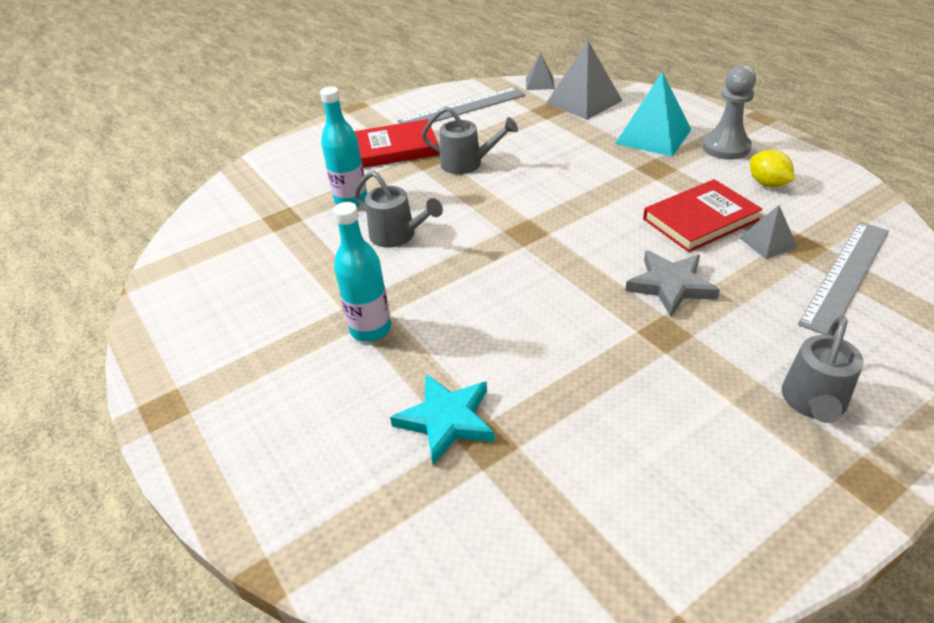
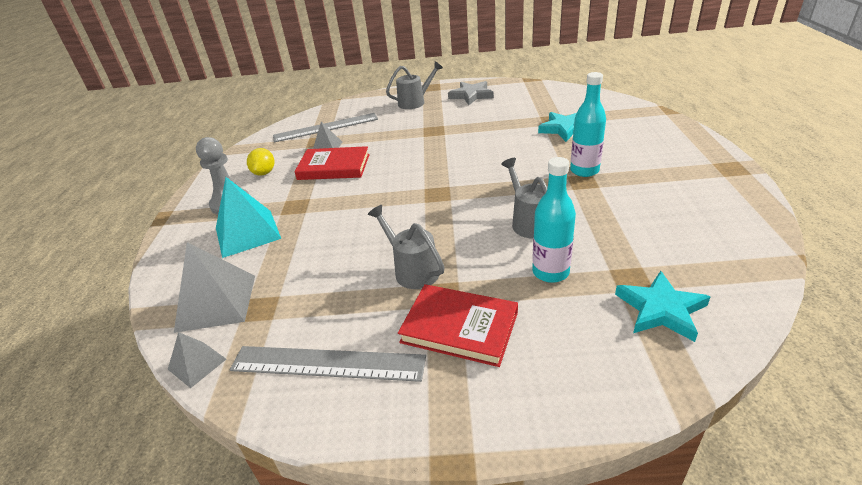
camera: 145 degrees left, 5 degrees down
(255, 205) = (661, 309): none -> turquoise star
(670, 285) = (402, 144): grey star -> grey star (471, 95)

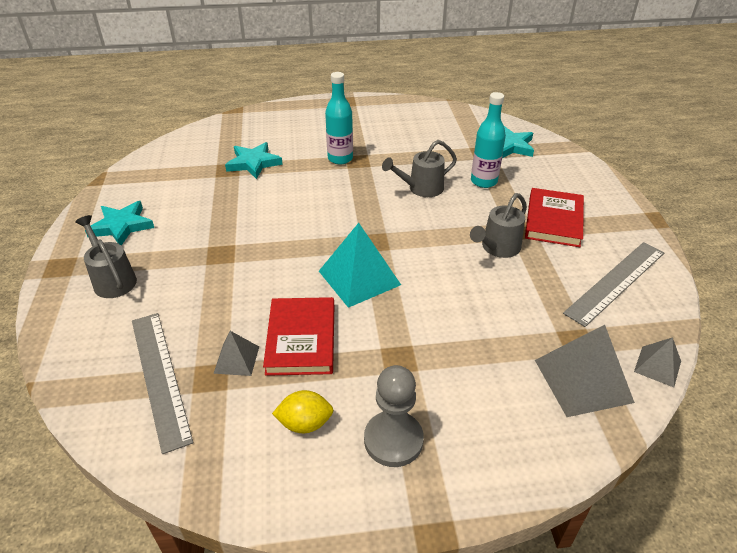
camera: 100 degrees left, 5 degrees up
(247, 233) = (461, 393): turquoise pyramid -> turquoise pyramid (359, 278)
(327, 363) = (616, 282): grey ruler -> grey ruler turned 45 degrees clockwise
(471, 95) = (122, 226): grey star -> turquoise star

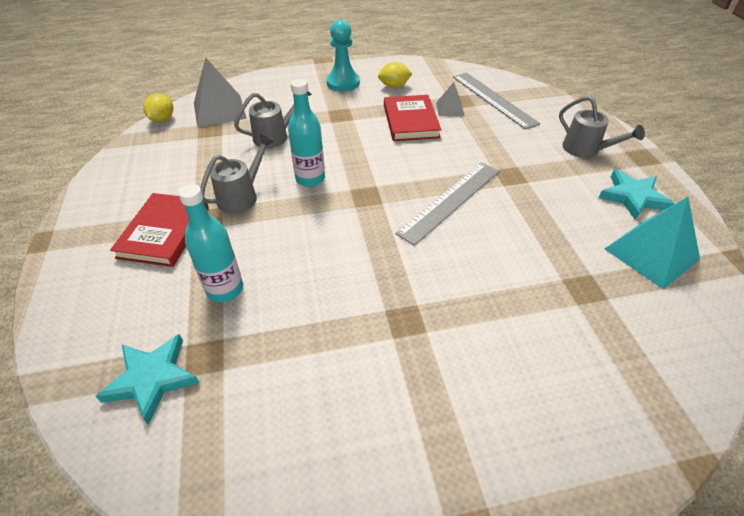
camera: 175 degrees right, 5 degrees up
(253, 163) = (557, 304): turquoise star -> none
(340, 158) = (433, 323): turquoise bottle -> turquoise bottle (310, 179)
(359, 278) = (375, 162): turquoise pyramid -> turquoise pyramid (651, 253)
(393, 440) = (343, 83): grey pawn -> turquoise pawn
(421, 189) = (313, 270): grey watering can -> grey watering can (276, 136)
(616, 282) = (146, 171): grey ruler -> grey ruler (450, 201)
(657, 366) = (162, 119): grey pyramid -> yellow lemon

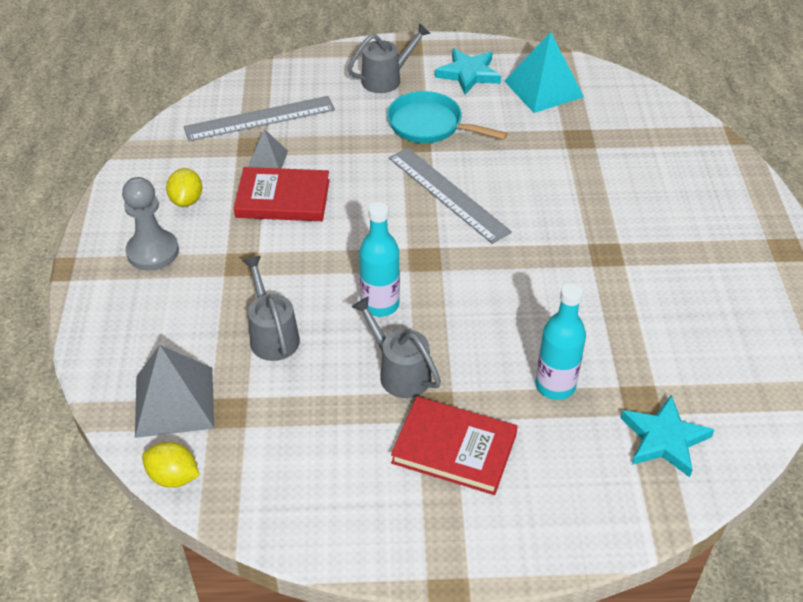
camera: 80 degrees left, 0 degrees up
(343, 83) = (153, 252): turquoise pawn -> grey pawn
(538, 181) = (429, 125): none -> turquoise pan

